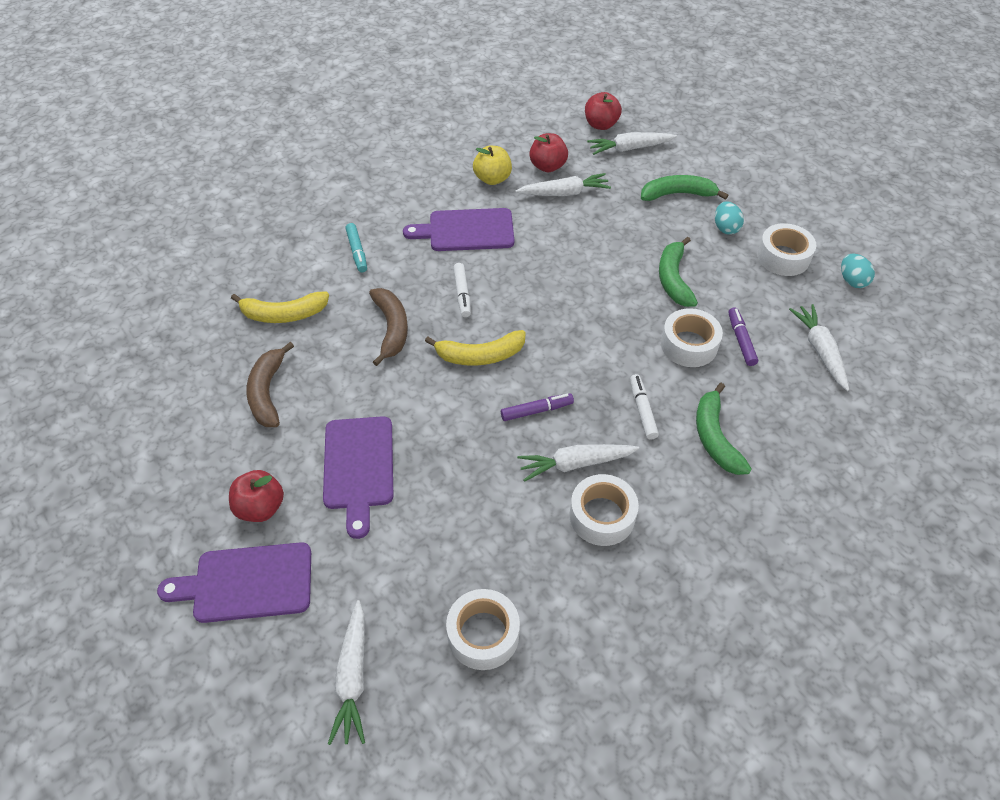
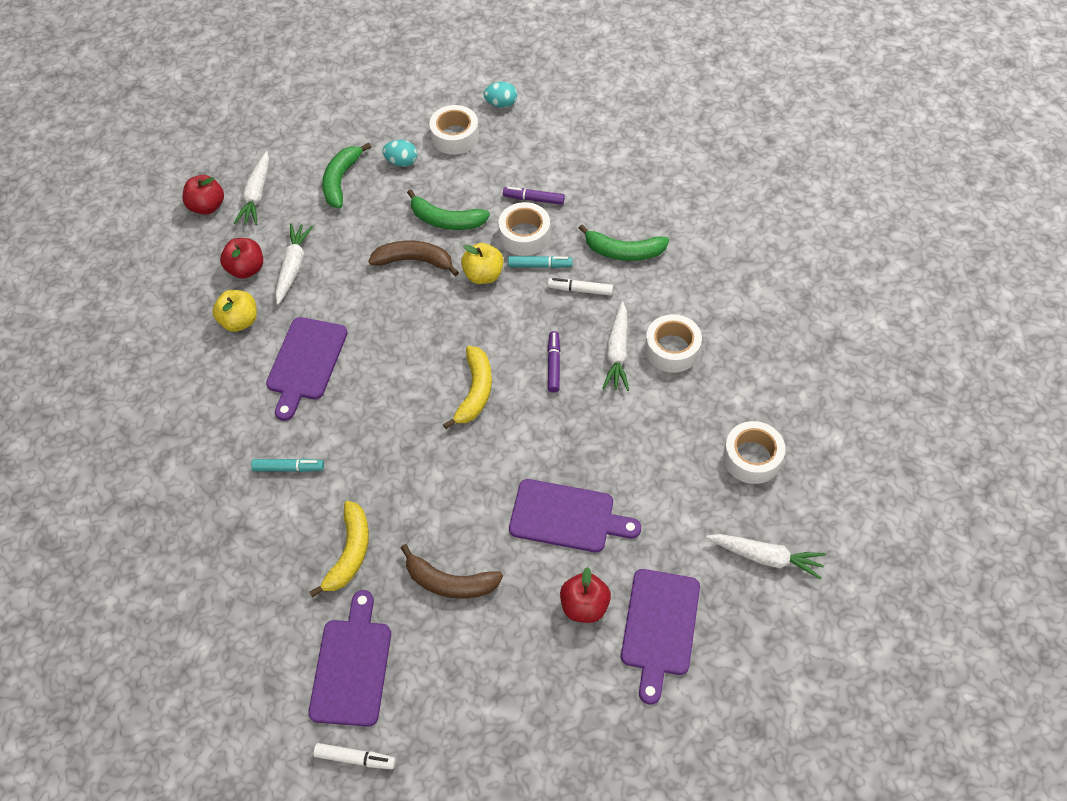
camera: 70 degrees left, 5 degrees up
(176, 347) = (352, 666): none -> purple cutting board
(391, 328) = (411, 457): brown banana -> brown banana (414, 261)
(462, 294) = (391, 387): white marker -> white marker (355, 758)
(621, 325) = (483, 275): none -> yellow apple
(657, 367) = (540, 265): none -> turquoise marker
(819, 350) = (564, 154): white carrot -> none

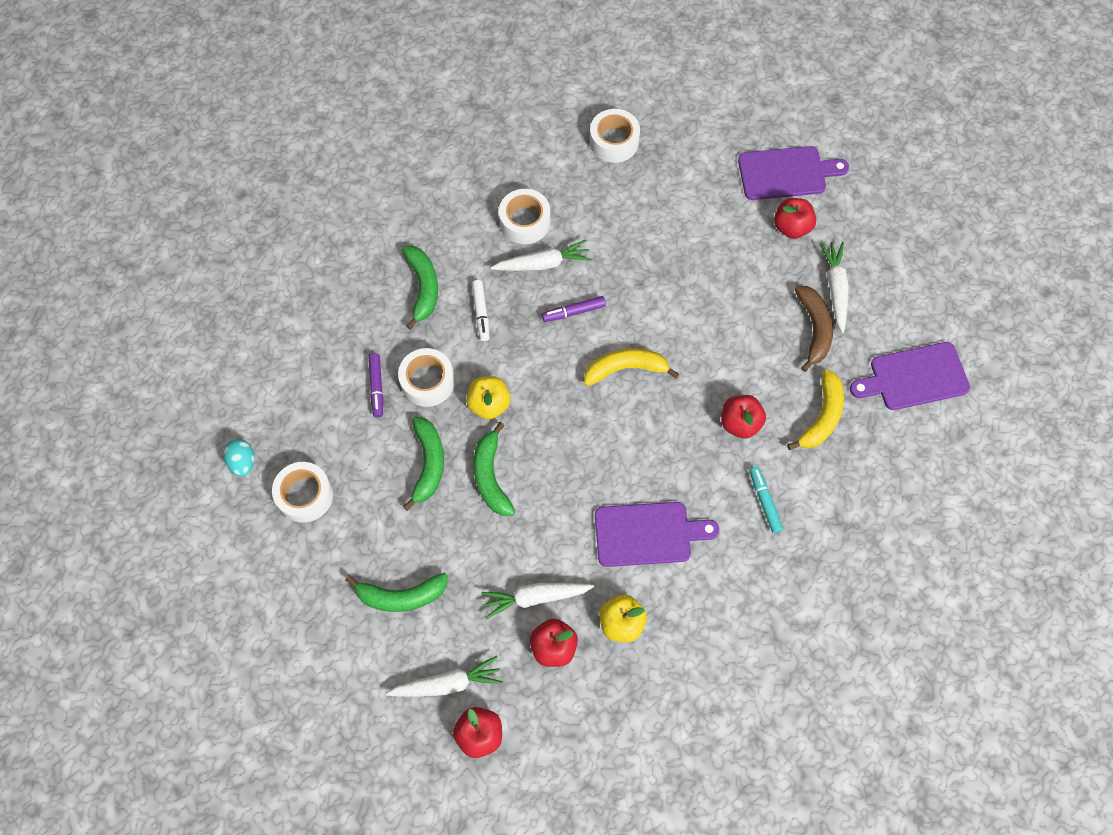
camera: 110 degrees left, 10 degrees up
(350, 553) = (822, 416): yellow banana -> yellow banana turned 120 degrees clockwise
(355, 758) = (980, 348): white marker -> none
(376, 473) = (740, 423): none -> red apple
(401, 162) = (357, 539): turquoise egg -> none
(414, 261) = (491, 476): brown banana -> green banana
(540, 265) = (462, 356): turquoise marker -> none
(567, 517) = (720, 260): purple cutting board -> none
(766, 557) = (699, 116): white carrot -> white carrot (835, 288)

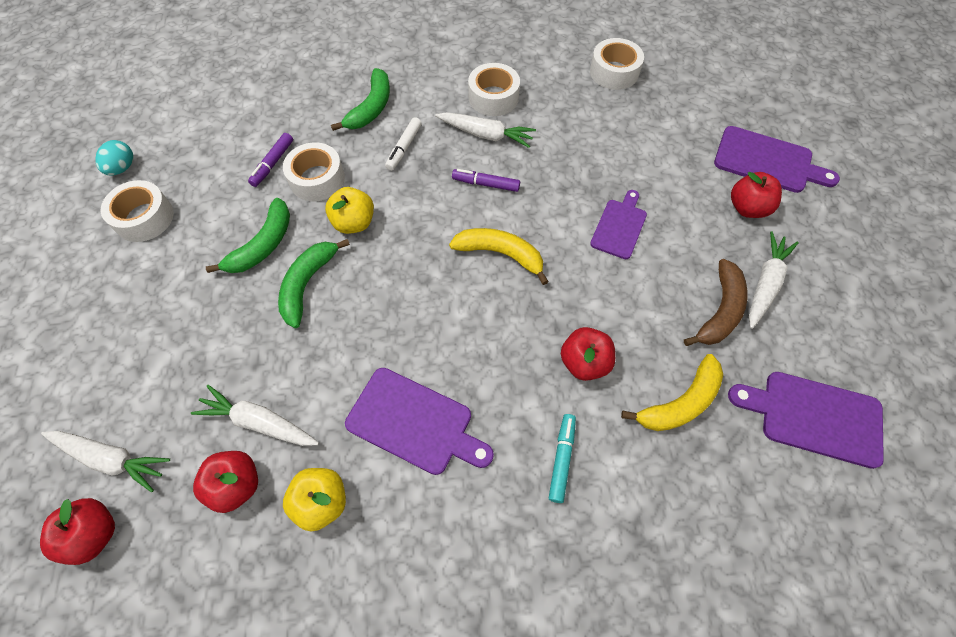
camera: 30 degrees right, 5 degrees down
(401, 596) = (144, 347): green banana -> none
(703, 295) = (619, 226): none -> purple cutting board

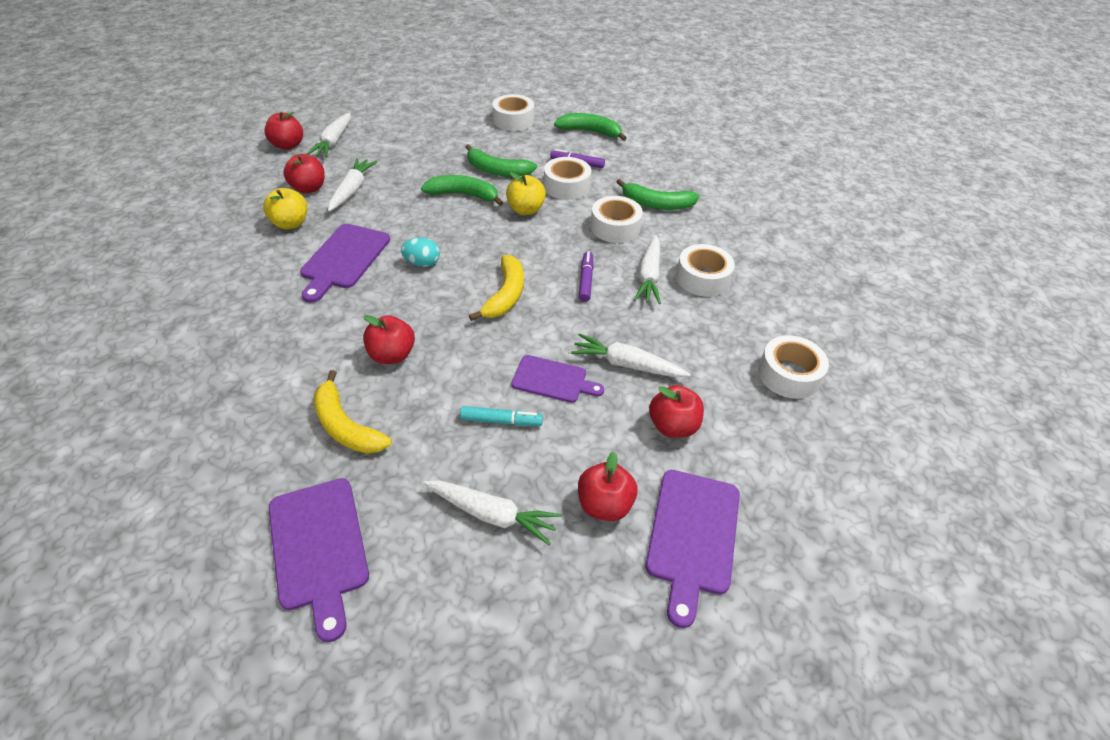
camera: 80 degrees right, 15 degrees down
(122, 168) = (555, 104): turquoise egg -> turquoise egg (422, 263)
(205, 142) = (590, 132): none -> green banana
(404, 148) = (615, 227): white marker -> white tape
(562, 459) = (302, 342): turquoise marker -> turquoise marker (501, 421)
(601, 170) = (626, 364): none -> white carrot
(668, 153) = (672, 426): none -> red apple
(720, 310) = (452, 465): brown banana -> none
(814, 417) = (319, 548): purple cutting board -> purple cutting board turned 150 degrees clockwise

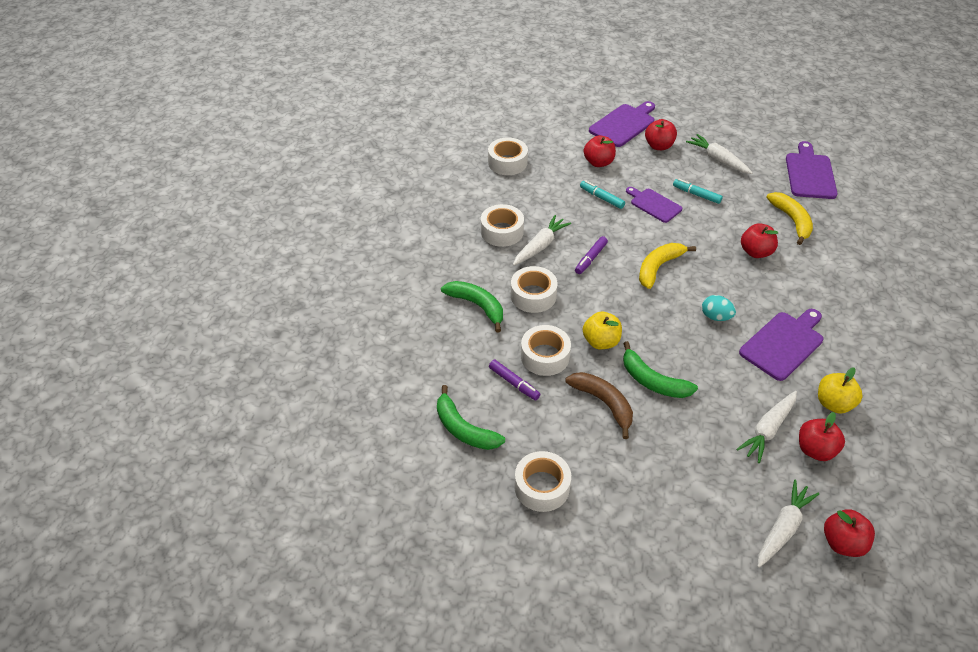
camera: 150 degrees left, 0 degrees up
(497, 171) = (603, 403): green banana -> brown banana
(626, 364) = (601, 198): white carrot -> turquoise marker

